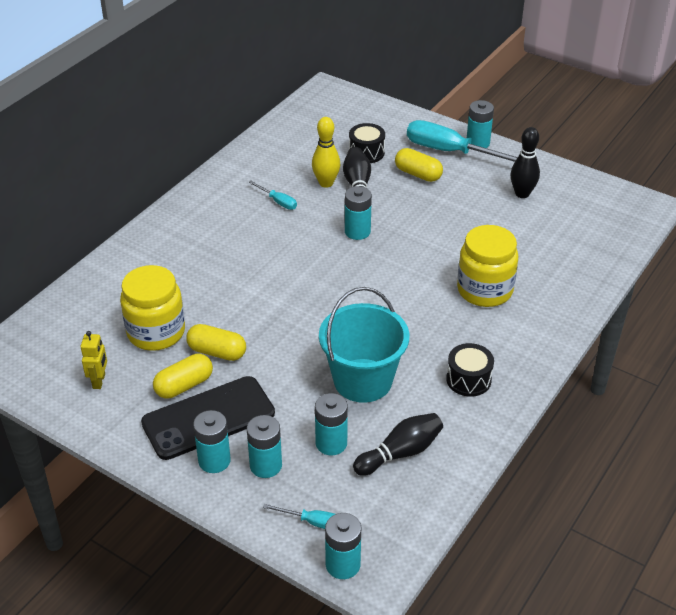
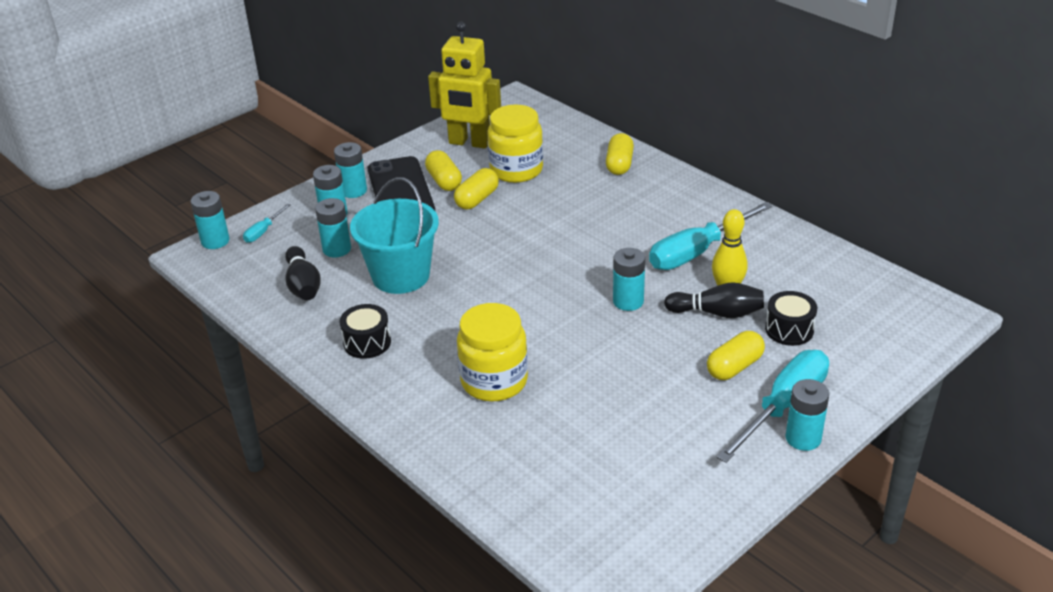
camera: 105 degrees right, 5 degrees down
(99, 381) = (469, 143): yellow robot -> yellow robot, size x2.21
(139, 261) = (619, 164): none -> yellow capsule
(278, 202) = (697, 252): turquoise screwdriver -> turquoise screwdriver, size x2.17
(522, 194) = (673, 457): black bowling pin -> none

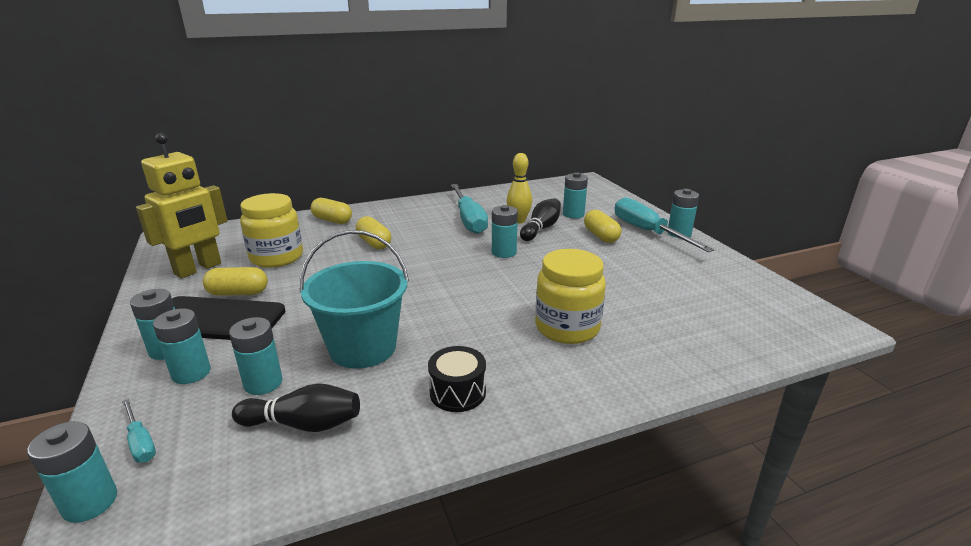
camera: 70 degrees left, 10 degrees down
(477, 199) = (293, 283): yellow capsule -> yellow capsule (374, 243)
(789, 330) = (573, 214): black drum -> turquoise battery

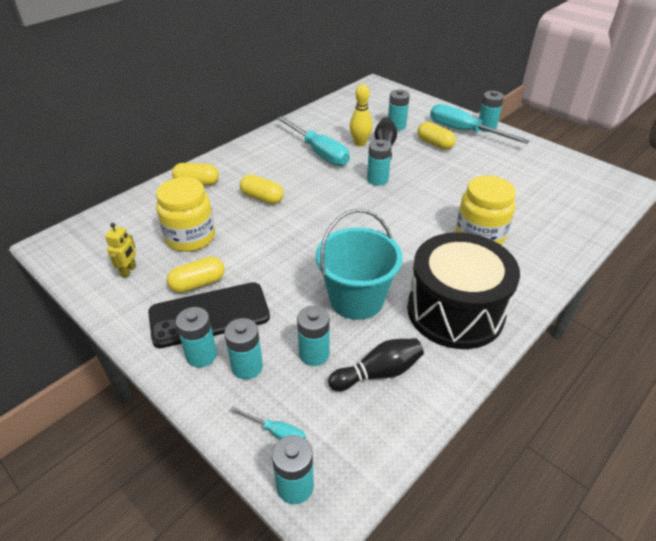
camera: 25 degrees left, 15 degrees up
(198, 269) = (129, 271): yellow robot -> yellow robot, size x0.45
(457, 392) = (455, 311): black drum -> black drum, size x2.27

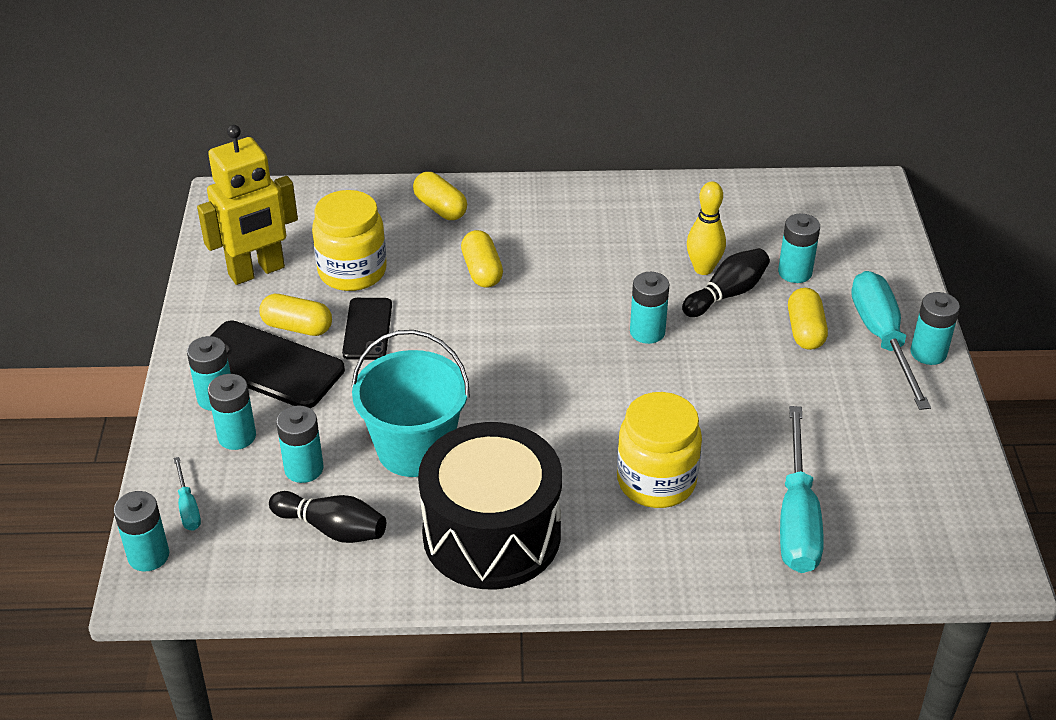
camera: 45 degrees right, 0 degrees up
(129, 271) = (257, 271): yellow robot -> yellow robot, size x2.21
(242, 259) = (367, 329): none -> black phone
(319, 152) = (631, 250): turquoise screwdriver -> turquoise screwdriver (797, 517)

